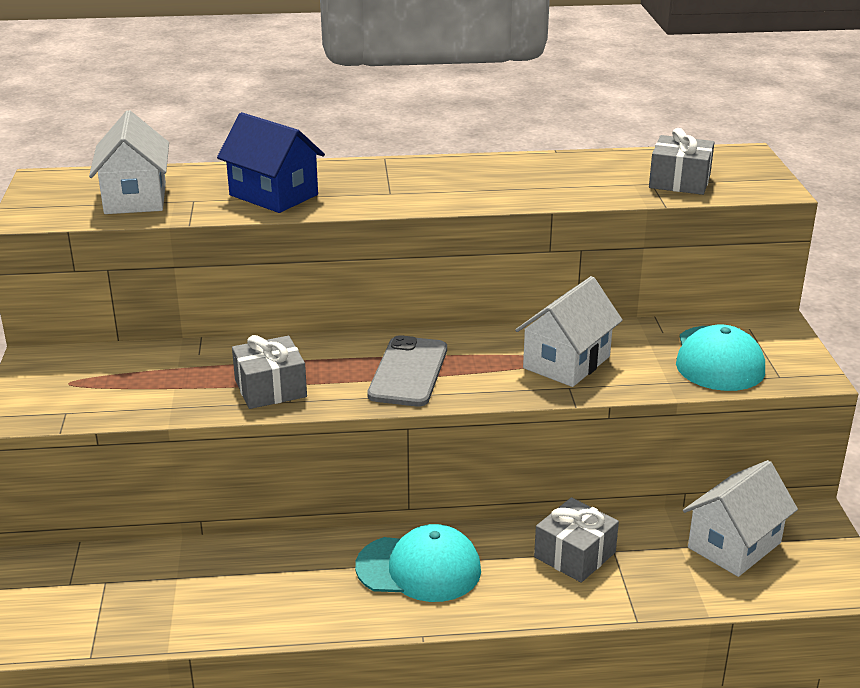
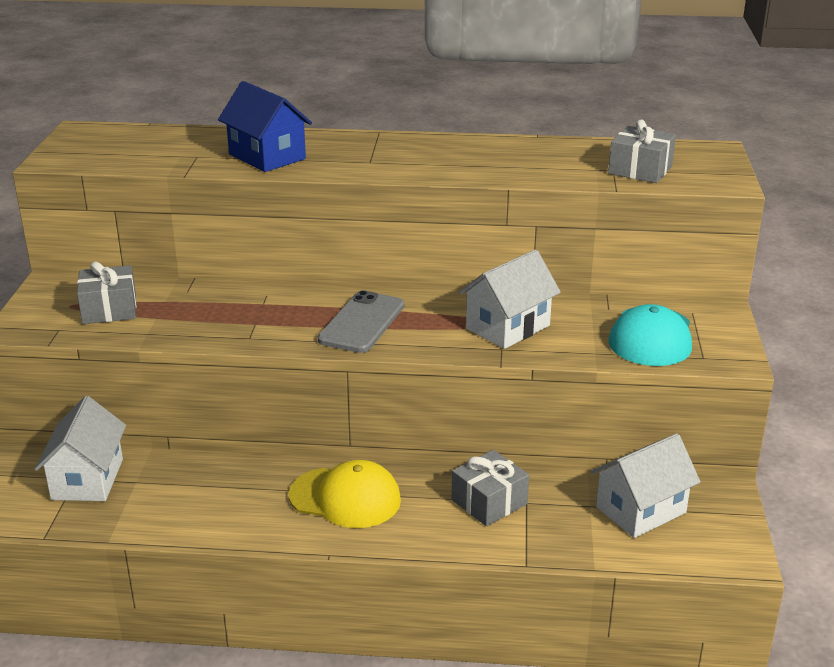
camera: 10 degrees right, 0 degrees up
(135, 198) = (148, 151): white house -> white house (87, 479)
(270, 388) = (236, 325): grey gift -> grey gift (109, 309)
(419, 568) = (345, 498): turquoise cap -> yellow cap

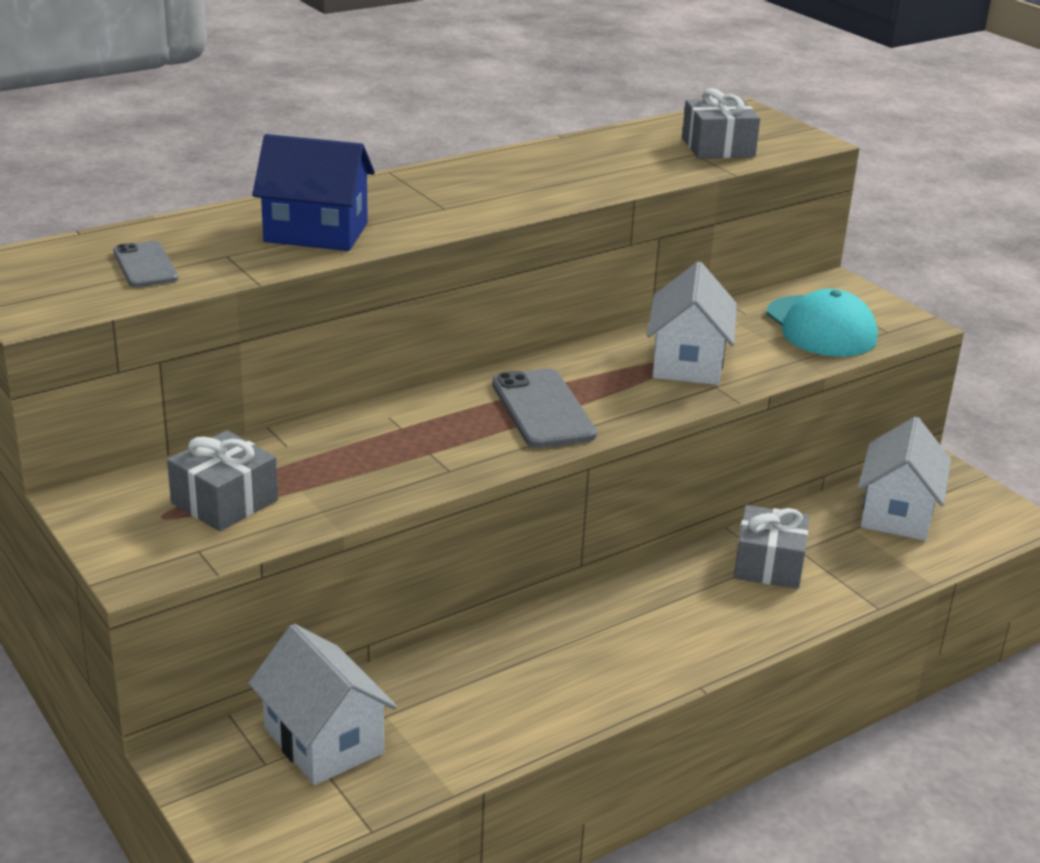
camera: 40 degrees left, 0 degrees up
(146, 150) = (145, 265): none -> grey phone
(345, 498) = (635, 624): yellow cap -> none

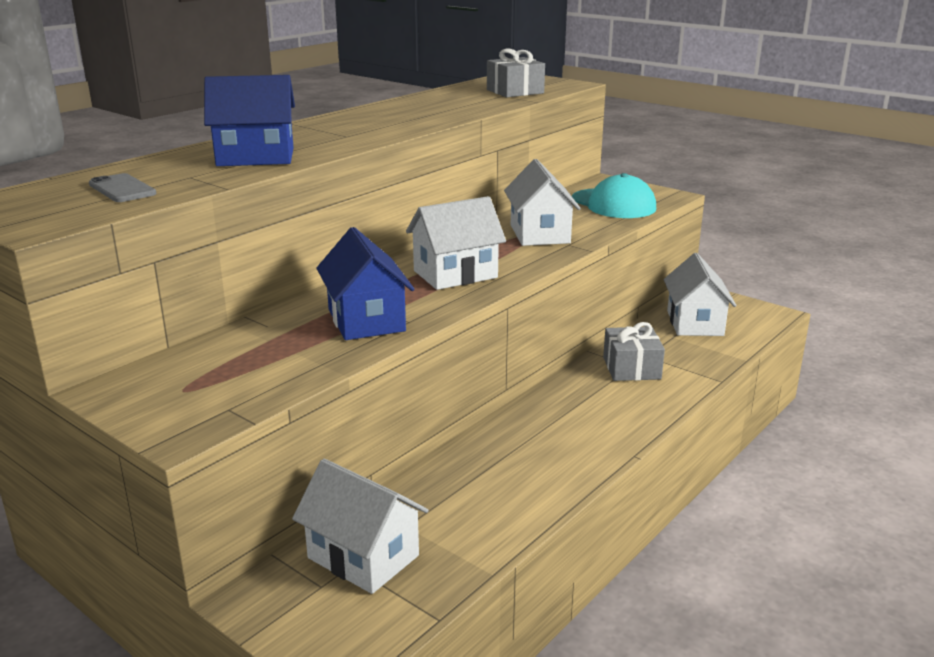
camera: 15 degrees left, 5 degrees down
(224, 501) = (234, 371): grey gift -> none
(401, 459) = (366, 320): none -> blue house
(542, 409) = (455, 274): grey phone -> white house

